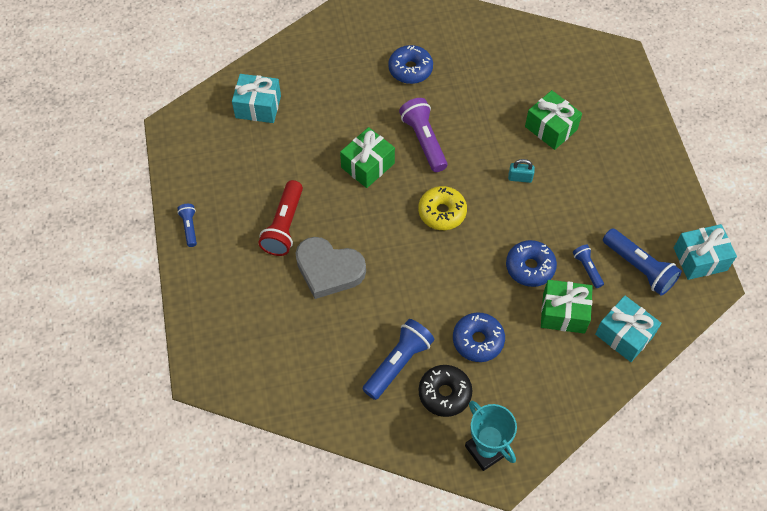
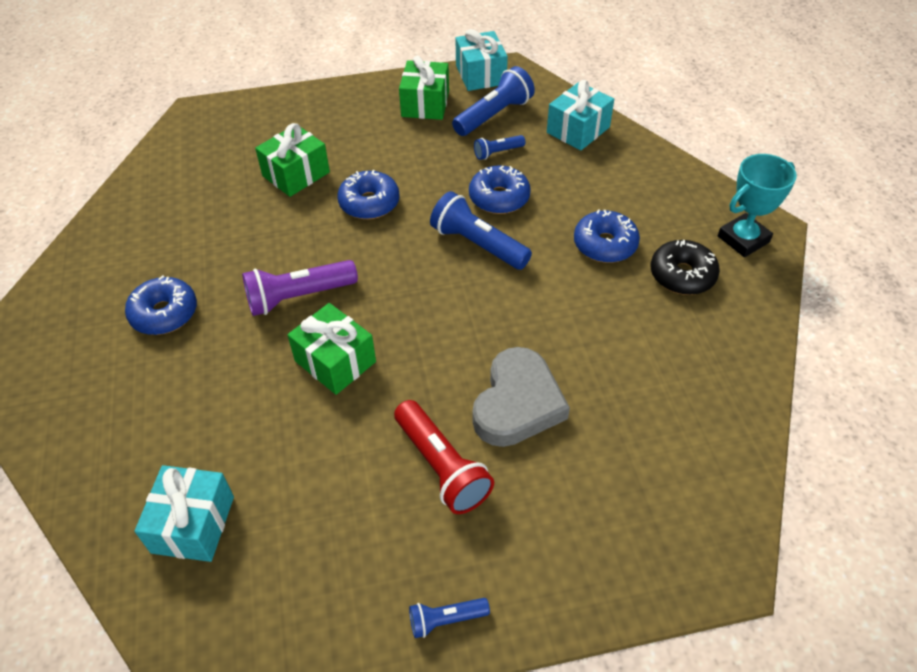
camera: 90 degrees left, 10 degrees down
(284, 226) = (442, 466): red flashlight -> red flashlight turned 45 degrees clockwise
(398, 363) = (651, 321): blue flashlight -> blue flashlight (477, 244)
(442, 212) = (420, 277): yellow donut -> none
(520, 178) = (369, 203): turquoise padlock -> blue donut
(563, 313) = (557, 173): green gift -> green gift (425, 104)

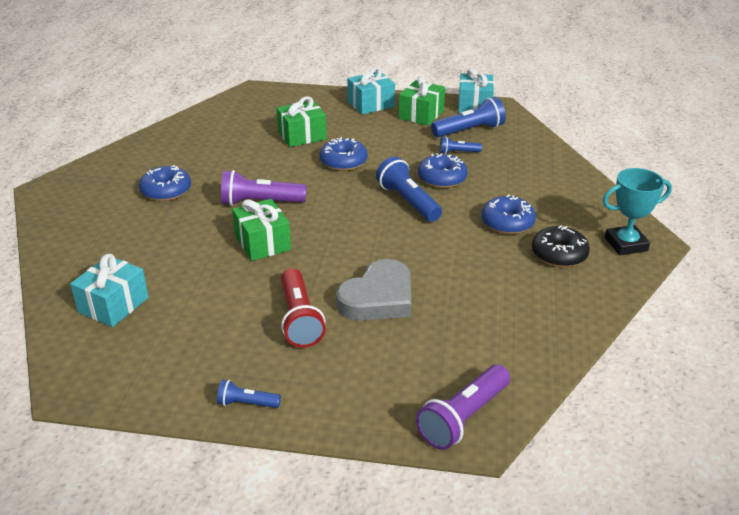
camera: 20 degrees right, 15 degrees down
(578, 130) = (530, 151): turquoise gift -> turquoise gift (371, 104)
(698, 547) = (463, 418): none -> purple flashlight

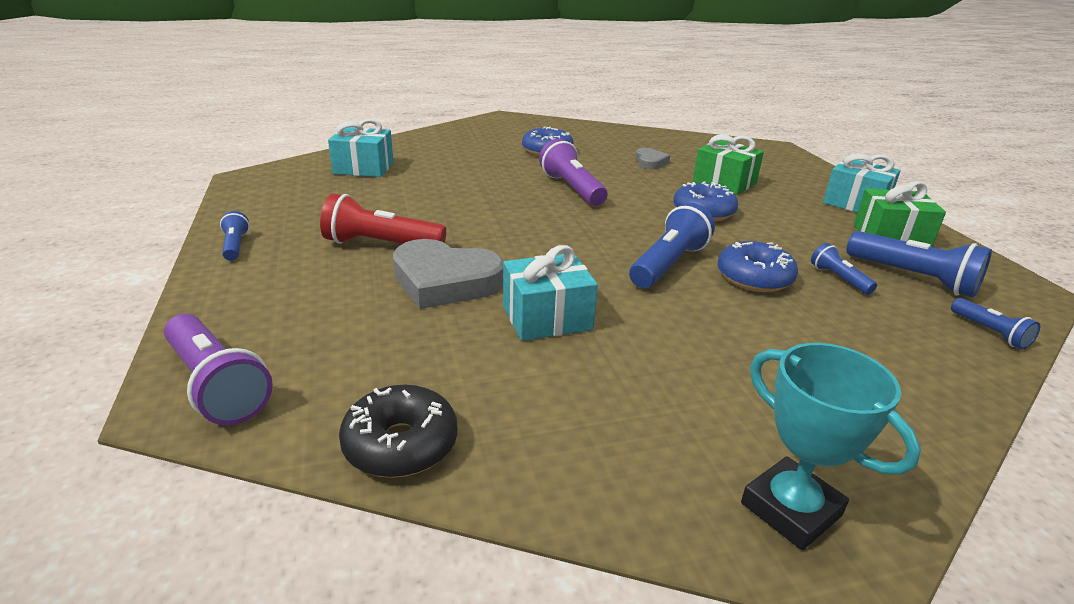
camera: 65 degrees right, 5 degrees down
(236, 151) = (650, 162): none -> grey heart
(262, 243) = (501, 203): green gift -> none
(299, 319) = (381, 245): red flashlight -> red flashlight turned 45 degrees clockwise
(463, 418) = (217, 385): purple flashlight -> purple flashlight turned 150 degrees counterclockwise
(474, 105) = (991, 270): turquoise gift -> turquoise gift (547, 317)
(507, 223) = (706, 350): blue donut -> none
(528, 136) = (990, 332): none -> blue flashlight
(559, 254) = (670, 419): black donut -> black donut (401, 444)

